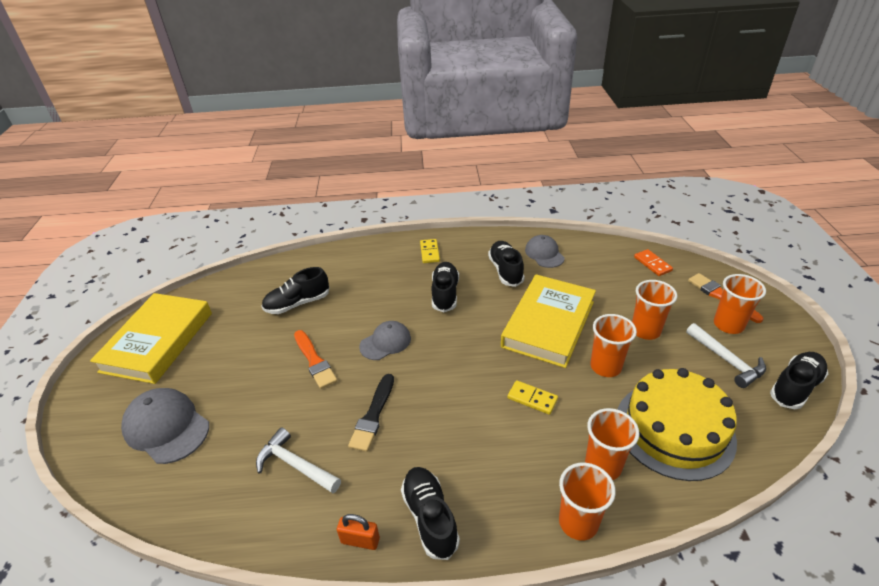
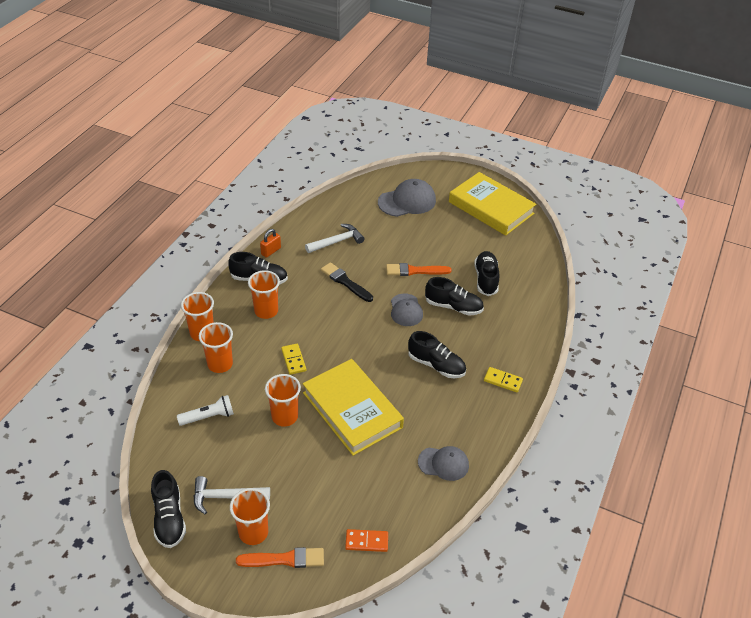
camera: 115 degrees right, 5 degrees up
(505, 271) = (438, 420): black shoe -> black shoe (453, 307)
(532, 398) = (293, 360): yellow domino -> yellow domino turned 75 degrees counterclockwise
(645, 330) = (295, 468): orange cup -> orange cup (266, 311)
(674, 429) = (208, 417): yellow cake -> white flashlight

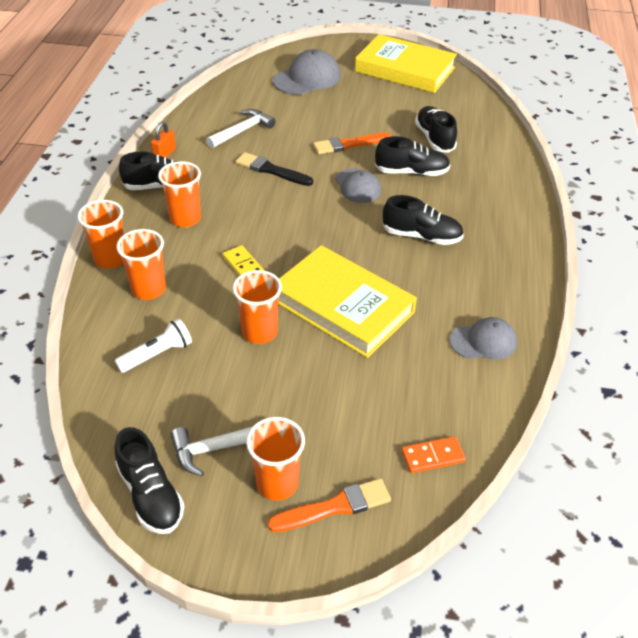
camera: 15 degrees left, 0 degrees up
(503, 381) = (506, 237): yellow domino -> none

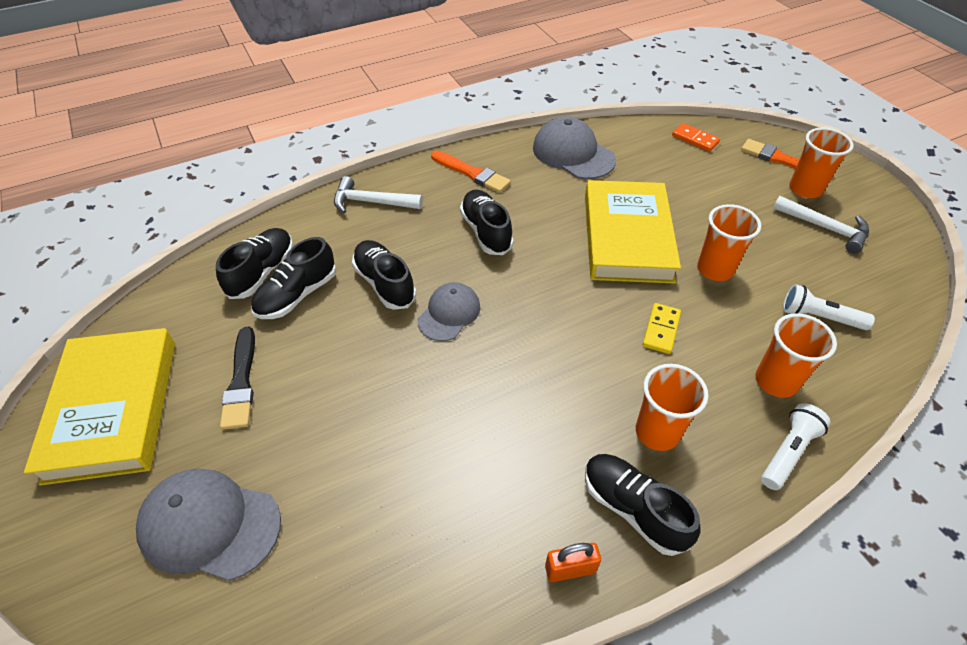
camera: 125 degrees left, 5 degrees up
(111, 259) = (788, 452): orange cup -> white flashlight
(151, 495) = (899, 238): black shoe -> black shoe (262, 272)
(242, 131) = (430, 508): white hammer -> white hammer (372, 202)
(271, 170) = (490, 410): black brush -> black brush (241, 382)
(349, 144) = (370, 365): orange brush -> orange brush (472, 173)
(483, 341) = (573, 153): grey cap -> grey cap, size x1.55

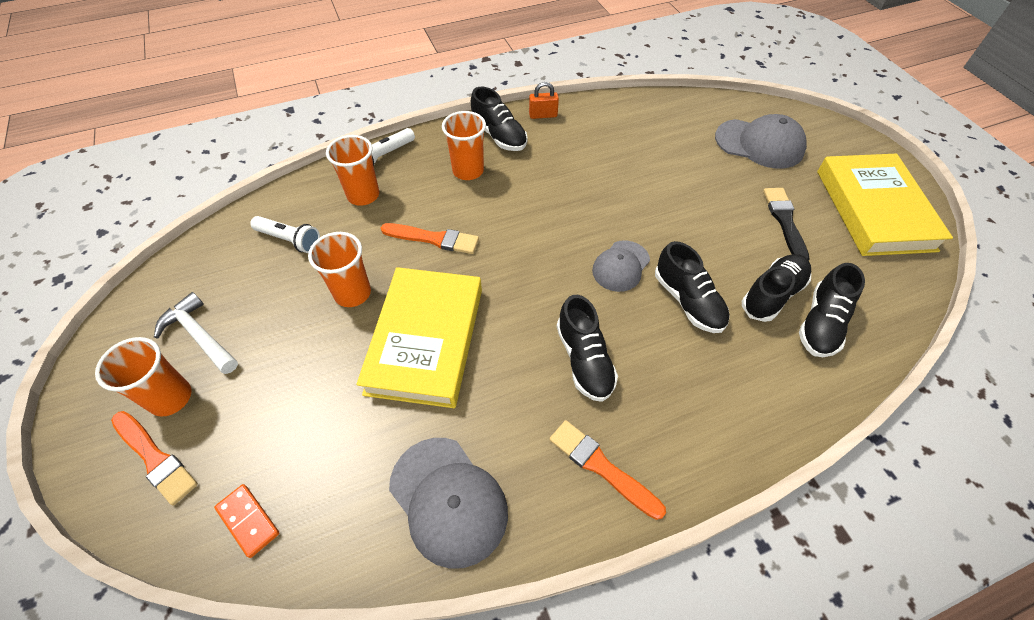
camera: 175 degrees left, 5 degrees up
(372, 202) = (731, 419): white hammer -> none
(661, 330) = (434, 239): yellow domino -> orange brush

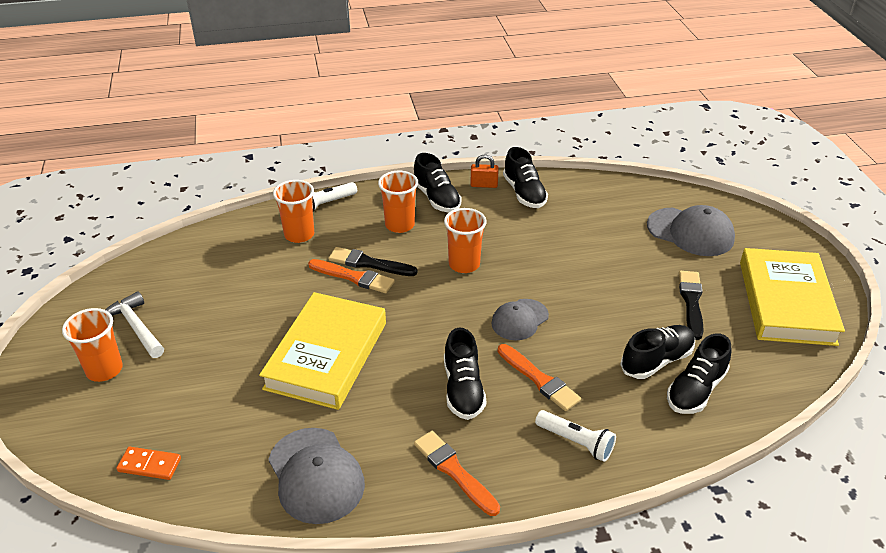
camera: 10 degrees right, 15 degrees down
(155, 458) = (84, 411): orange brush -> orange brush (539, 379)
(248, 521) = (149, 465): orange domino -> orange domino turned 45 degrees counterclockwise
(289, 240) = (226, 263): white flashlight -> white flashlight (576, 442)
(352, 293) = (272, 311): orange cup -> orange cup (464, 264)
(446, 220) = (369, 263): none -> black brush
(688, 301) = (574, 356): black shoe -> black shoe (524, 193)

